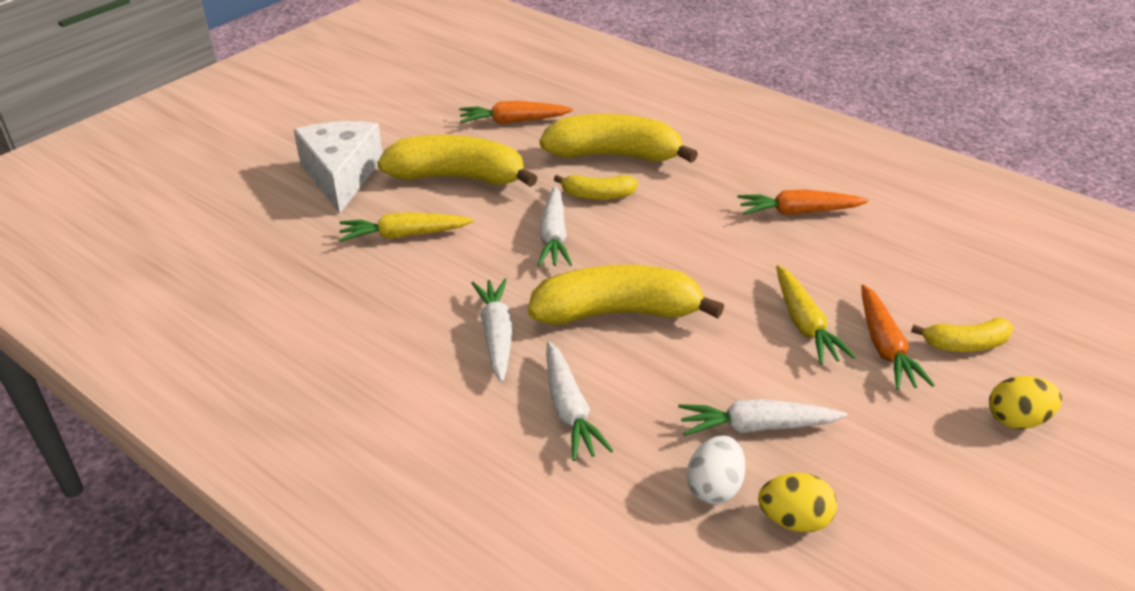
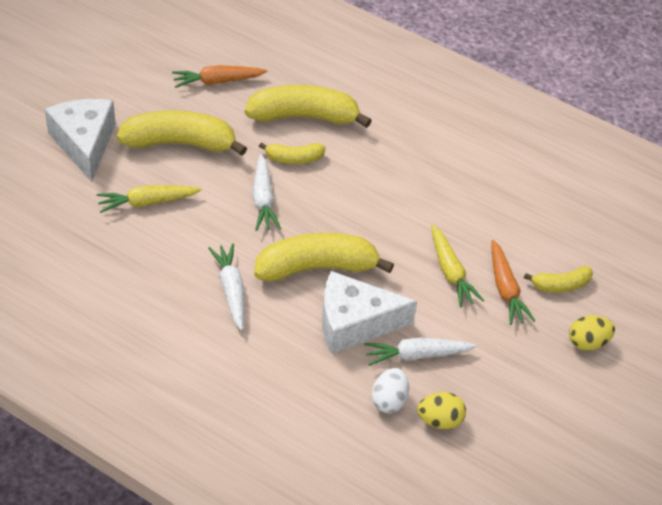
camera: 10 degrees left, 10 degrees up
(569, 410) = (289, 348): white carrot -> none
(666, 381) = (354, 323): none -> white cheese
(798, 212) = (449, 171): orange carrot -> none

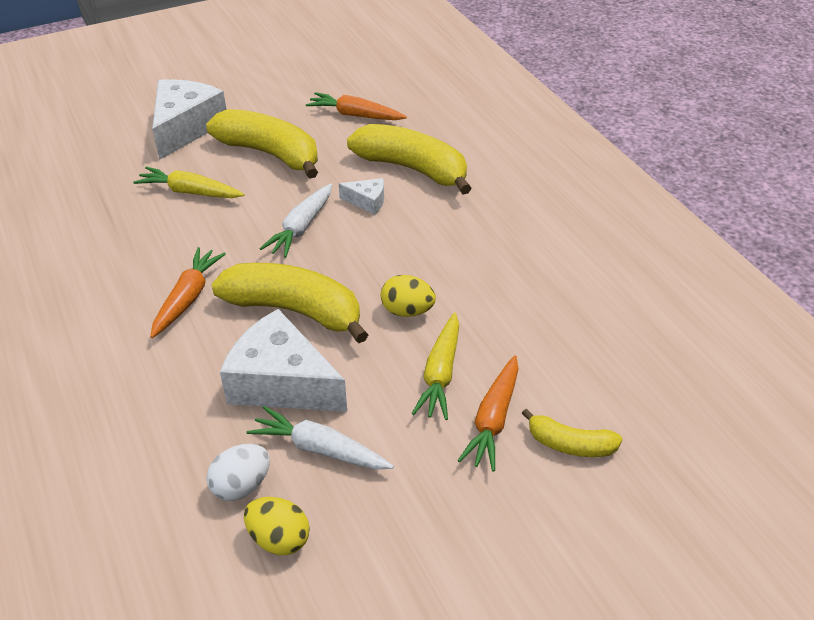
camera: 35 degrees right, 5 degrees down
(231, 290) = (188, 298): white carrot -> orange carrot
(294, 158) = (367, 201): yellow banana -> white cheese
(587, 342) = (553, 532): yellow egg -> yellow egg (407, 311)

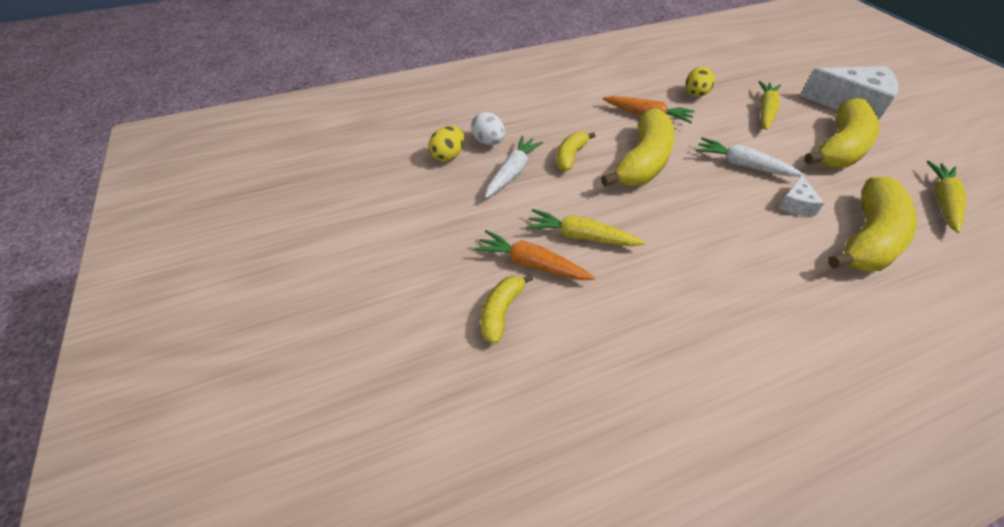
camera: 95 degrees right, 5 degrees up
(281, 383) = (570, 156): white cheese -> yellow banana
(355, 115) = (942, 201): orange carrot -> yellow carrot
(407, 311) = (652, 222): yellow egg -> yellow egg (695, 95)

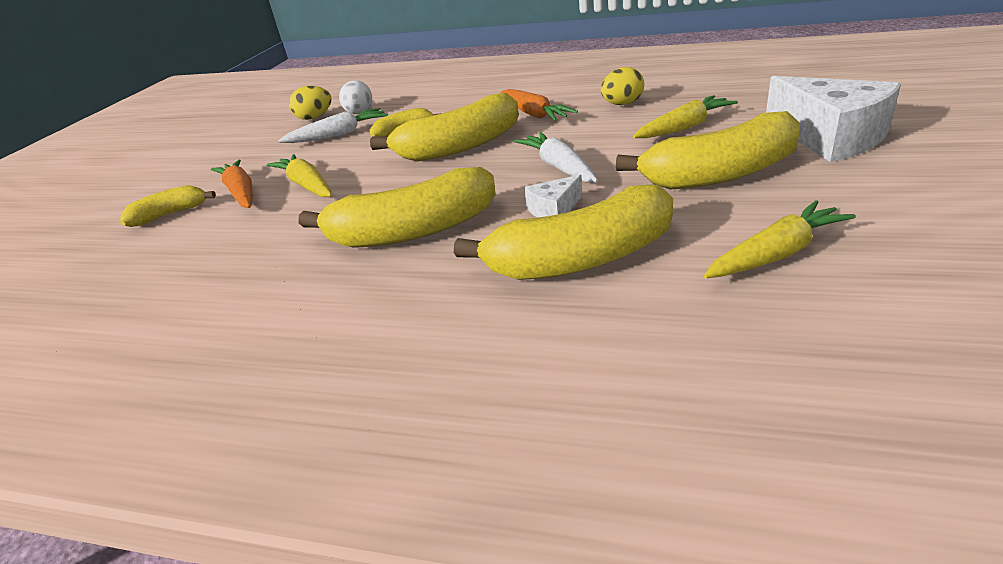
camera: 40 degrees right, 15 degrees down
(739, 253) = (412, 231): none -> yellow banana

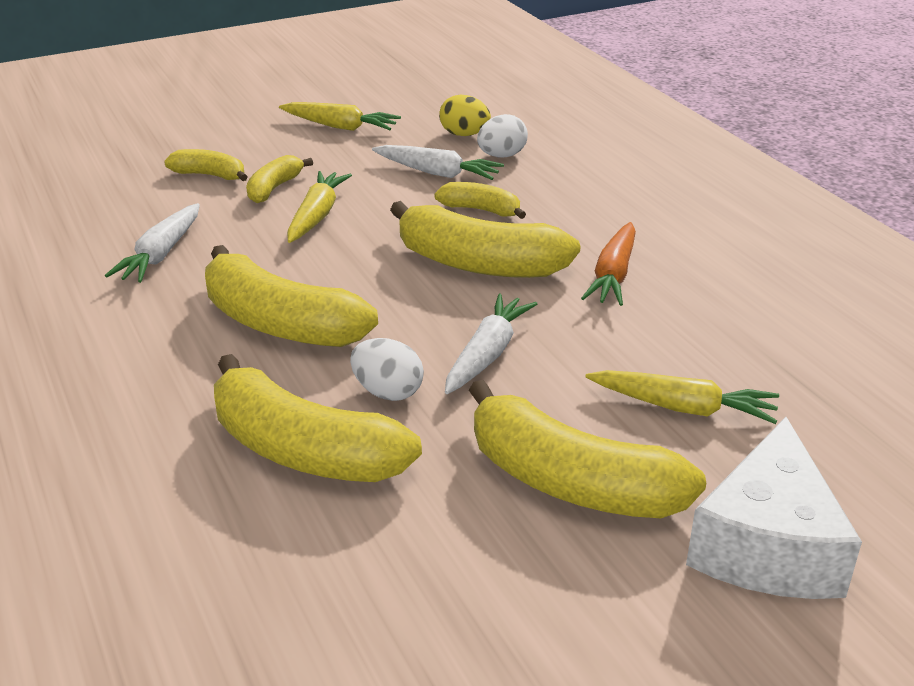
camera: 45 degrees right, 0 degrees up
(232, 262) = (161, 254): none -> white carrot
(241, 193) = (274, 188): orange carrot -> yellow banana
(554, 210) = (387, 392): white cheese -> white egg
(622, 104) = (710, 330): yellow egg -> none
(776, 254) = (408, 582): yellow carrot -> yellow carrot (340, 127)

